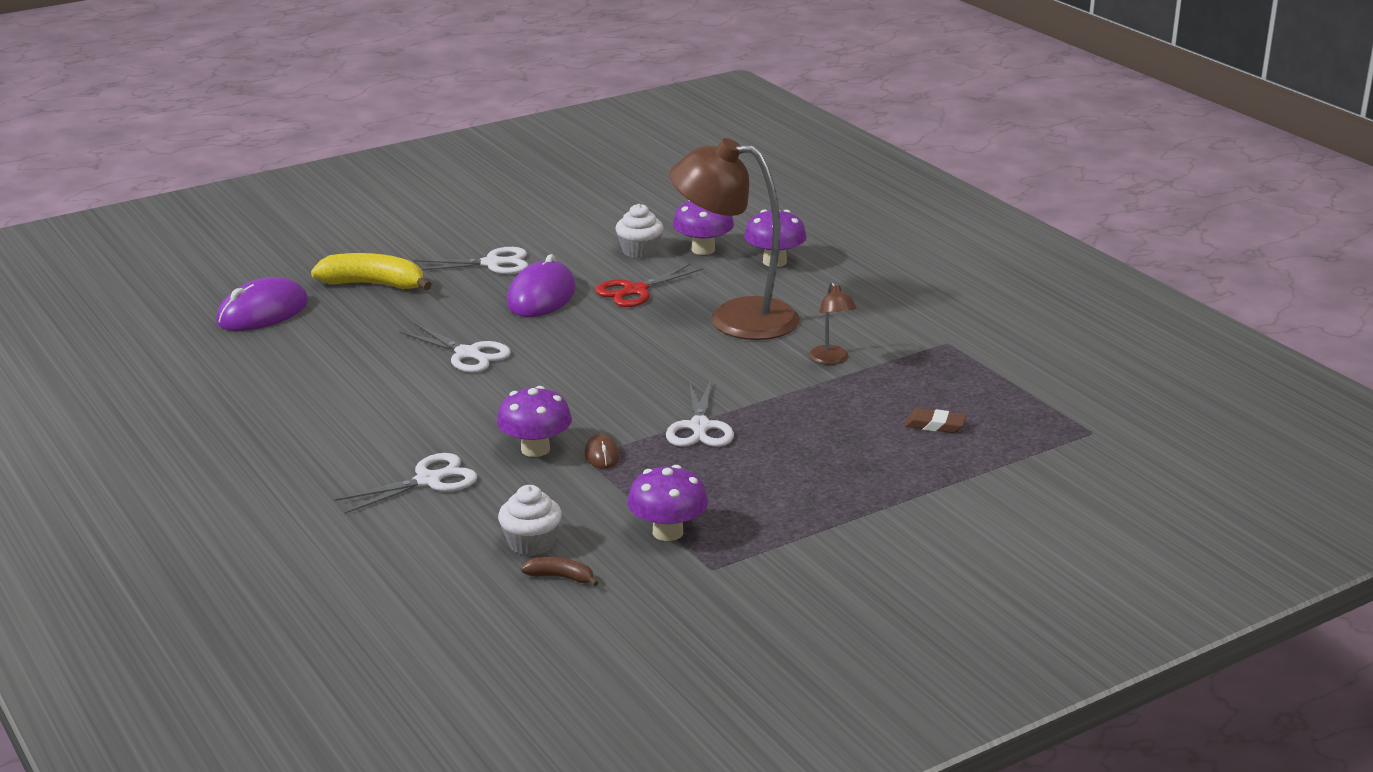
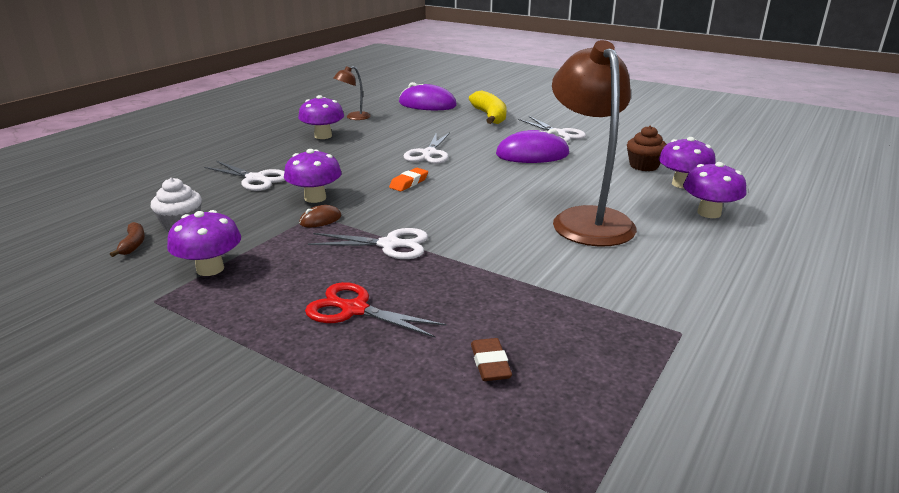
camera: 65 degrees right, 0 degrees up
(310, 411) = (323, 136): none -> purple mushroom
(549, 385) = (409, 183): none -> orange eraser
(635, 291) = (581, 177): red scissors -> red scissors (354, 309)
(639, 251) = (644, 166): white cupcake -> brown cupcake
(699, 427) = (389, 245): white scissors -> white scissors turned 150 degrees counterclockwise
(831, 360) = (565, 276): brown lamp -> brown lamp (353, 117)

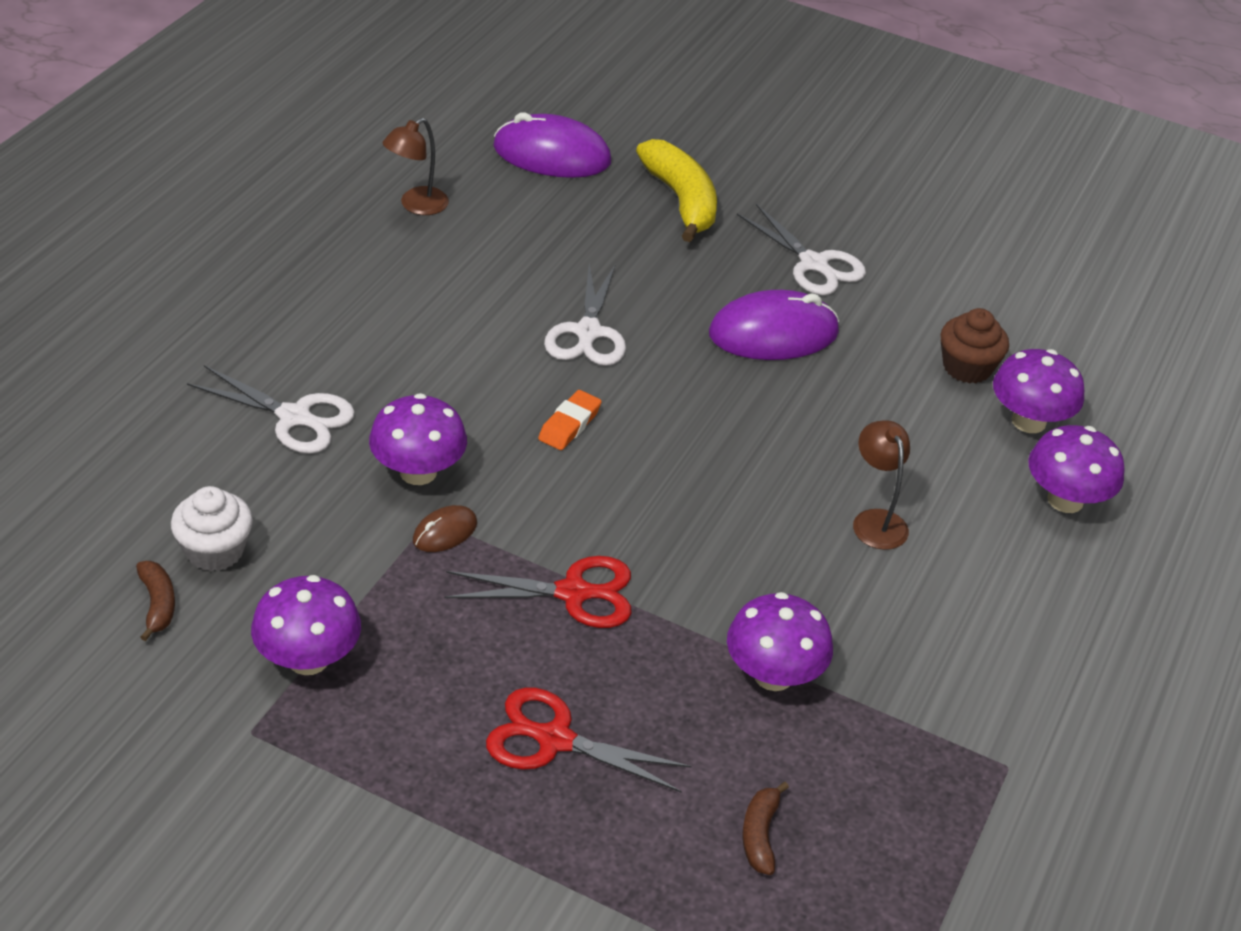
camera: 10 degrees left, 15 degrees up
(323, 136) = (375, 274): purple mushroom -> purple mushroom (773, 675)
(389, 245) = (573, 593): white scissors -> red scissors
(490, 364) = (760, 834): brown eraser -> brown banana
(587, 219) = (875, 520): brown lamp -> brown lamp, size x0.43

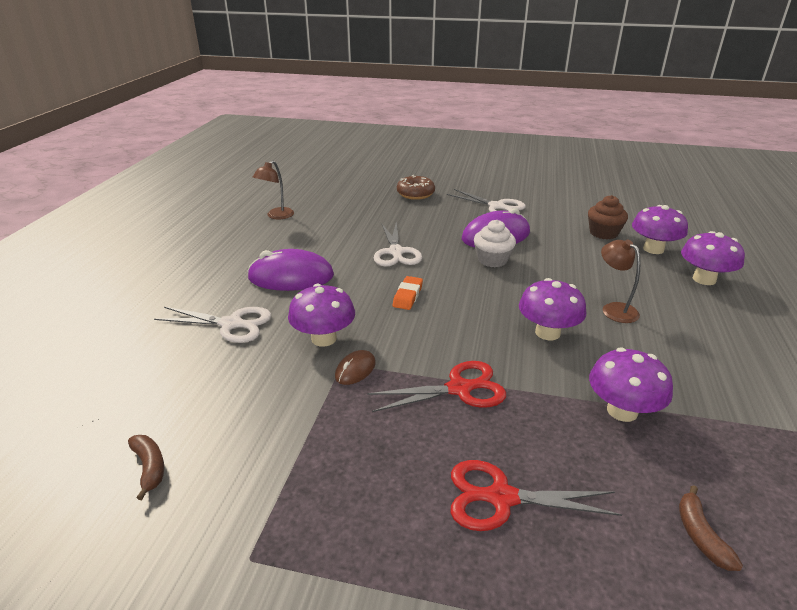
camera: 10 degrees left, 10 degrees down
(215, 550) = (191, 417): white cupcake -> white cupcake (492, 260)
(308, 659) = (283, 481): purple mushroom -> purple mushroom (547, 332)
(552, 154) = (341, 187): purple mouse -> purple mouse (291, 277)
(681, 201) = (415, 194): yellow banana -> brown donut

